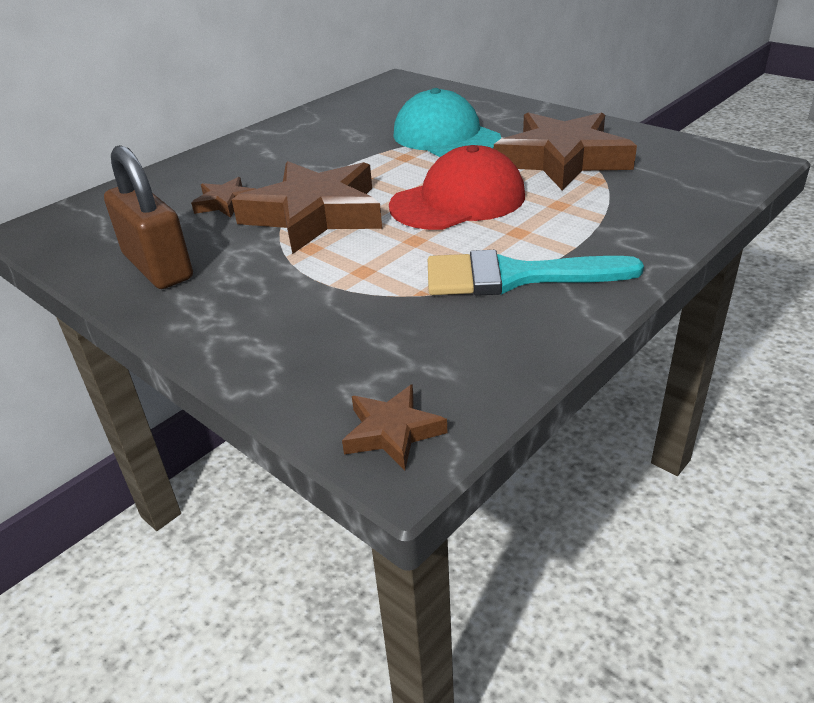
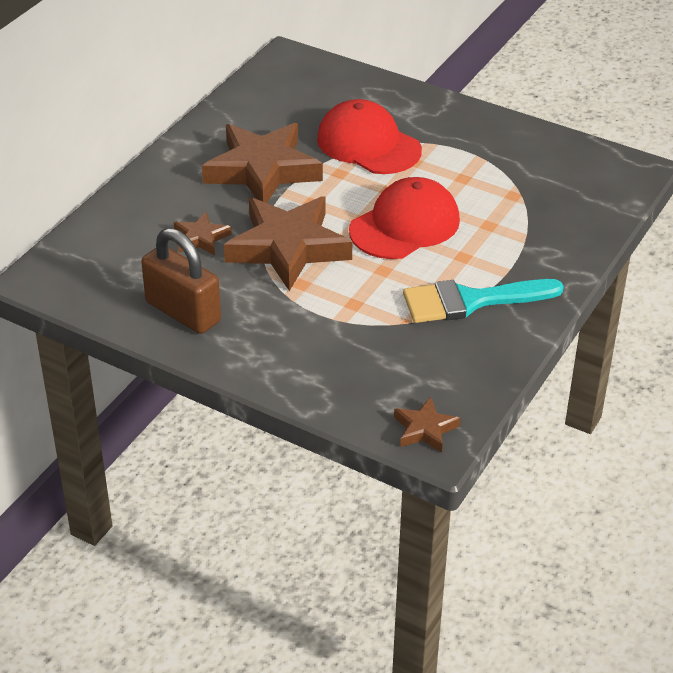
camera: 15 degrees left, 5 degrees up
(445, 137) = (368, 144): turquoise cap -> red cap
(562, 159) = (480, 171): brown star -> brown star (262, 170)

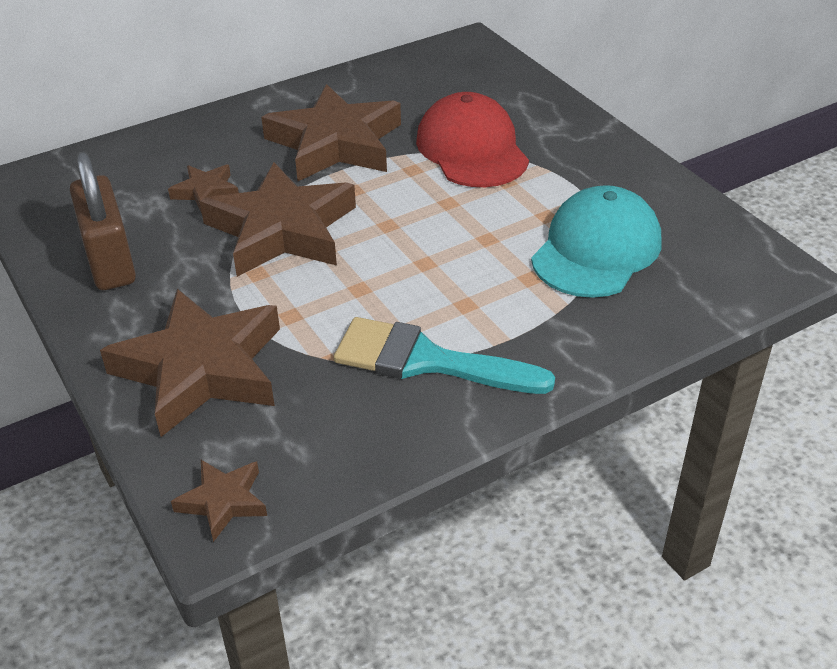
camera: 30 degrees right, 0 degrees up
(328, 359) = (201, 369): none -> brown star
(405, 225) = (431, 246): red cap -> none
(515, 191) = (596, 250): none -> turquoise cap

